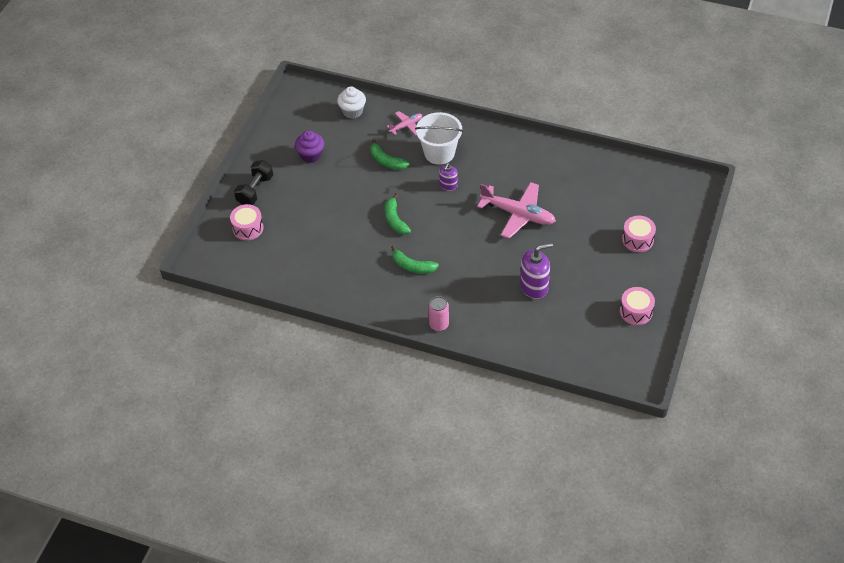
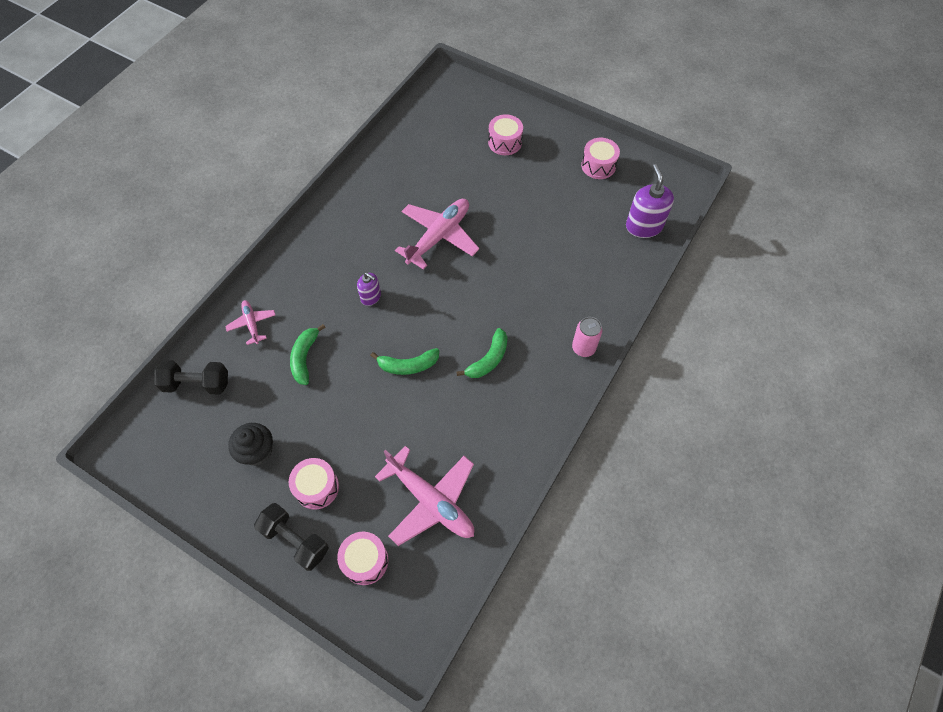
camera: 80 degrees left, 10 degrees up
(292, 192) = (317, 487): none -> pink drum
(294, 254) = (431, 501): none -> pink plane
(311, 155) = (257, 451): purple cupcake -> black cupcake
(352, 111) = (197, 383): white cupcake -> black dumbbell
(386, 161) = (305, 358): green banana -> green banana turned 135 degrees clockwise
(439, 153) = (314, 296): white bucket -> none
(534, 286) = (547, 244): purple soap dispenser -> purple soap dispenser (644, 226)

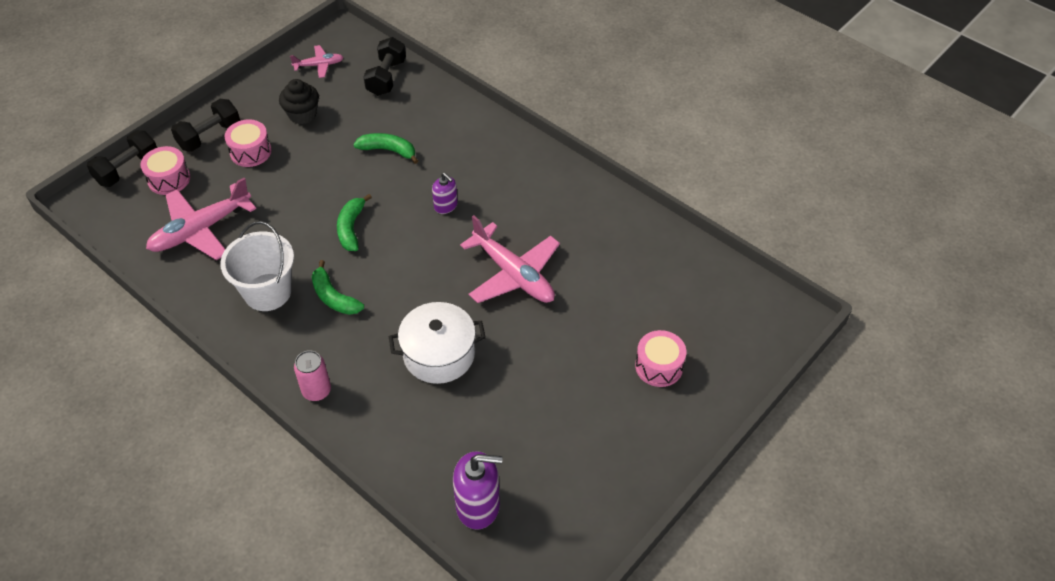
camera: 100 degrees right, 10 degrees down
(252, 324) = (440, 114): pink plane -> pink plane (319, 65)
(354, 615) = (127, 169): none -> black dumbbell
(371, 297) = (446, 206): purple soap dispenser -> purple soap dispenser turned 90 degrees counterclockwise
(494, 415) = (267, 292): none -> white bucket
(527, 272) = (439, 354): none -> white pot
(598, 166) = (599, 474): pink drum -> none

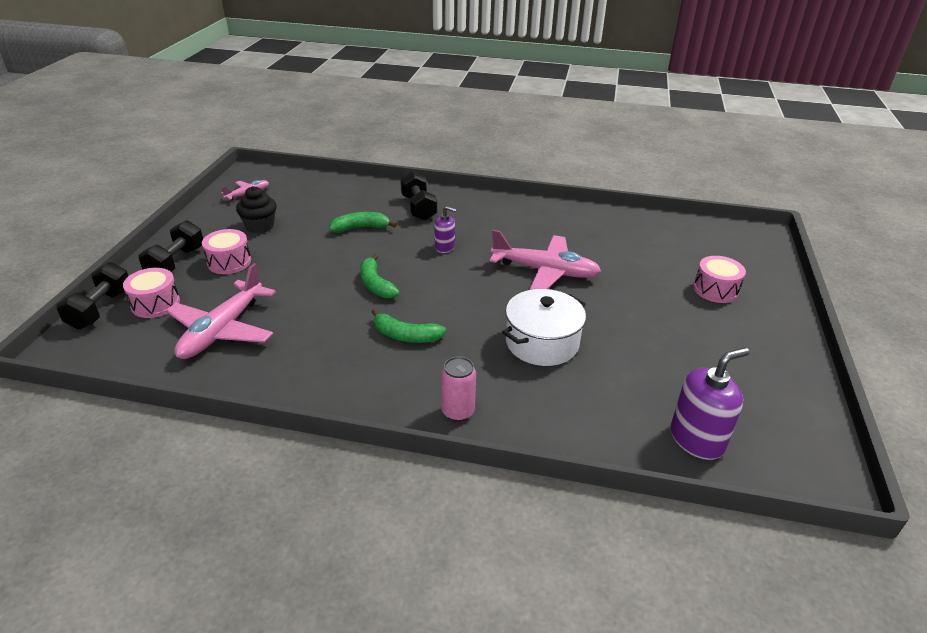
camera: 30 degrees left, 15 degrees down
(267, 292) = (336, 354): white bucket -> none
(386, 77) = (316, 188): black dumbbell -> black dumbbell (418, 208)

